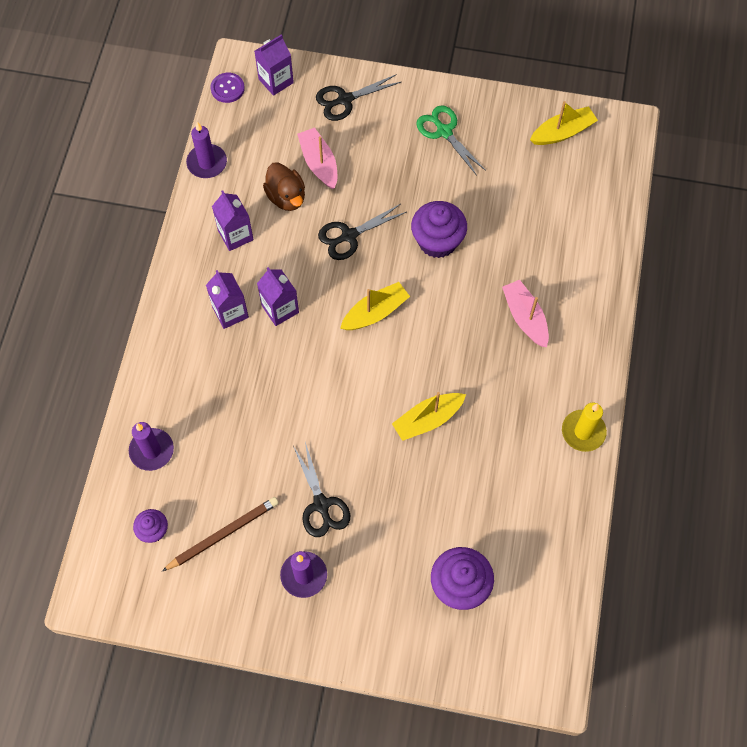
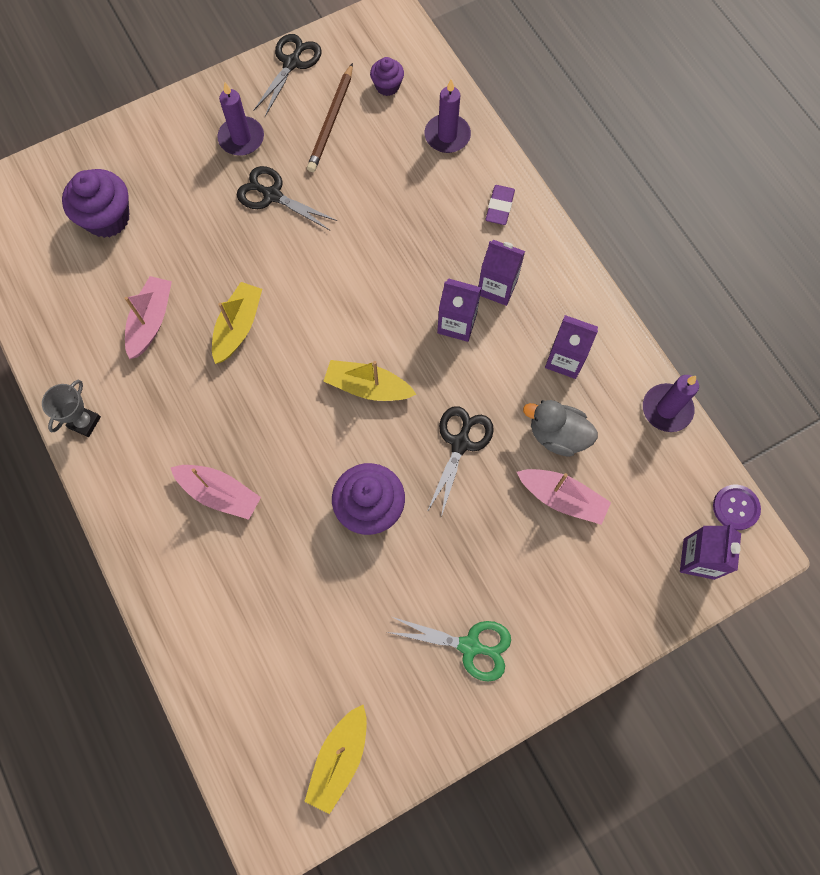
camera: 140 degrees right, 5 degrees up
(171, 366) = (499, 207): none -> purple eraser
(286, 197) = (557, 435): brown duck -> grey duck
(345, 100) = (608, 597): black scissors -> black scissors (292, 63)
(375, 312) = (368, 387): yellow boat -> yellow boat turned 90 degrees clockwise
(486, 471) = (151, 321): none -> pink boat
(583, 432) = (84, 422): yellow candle -> grey trophy

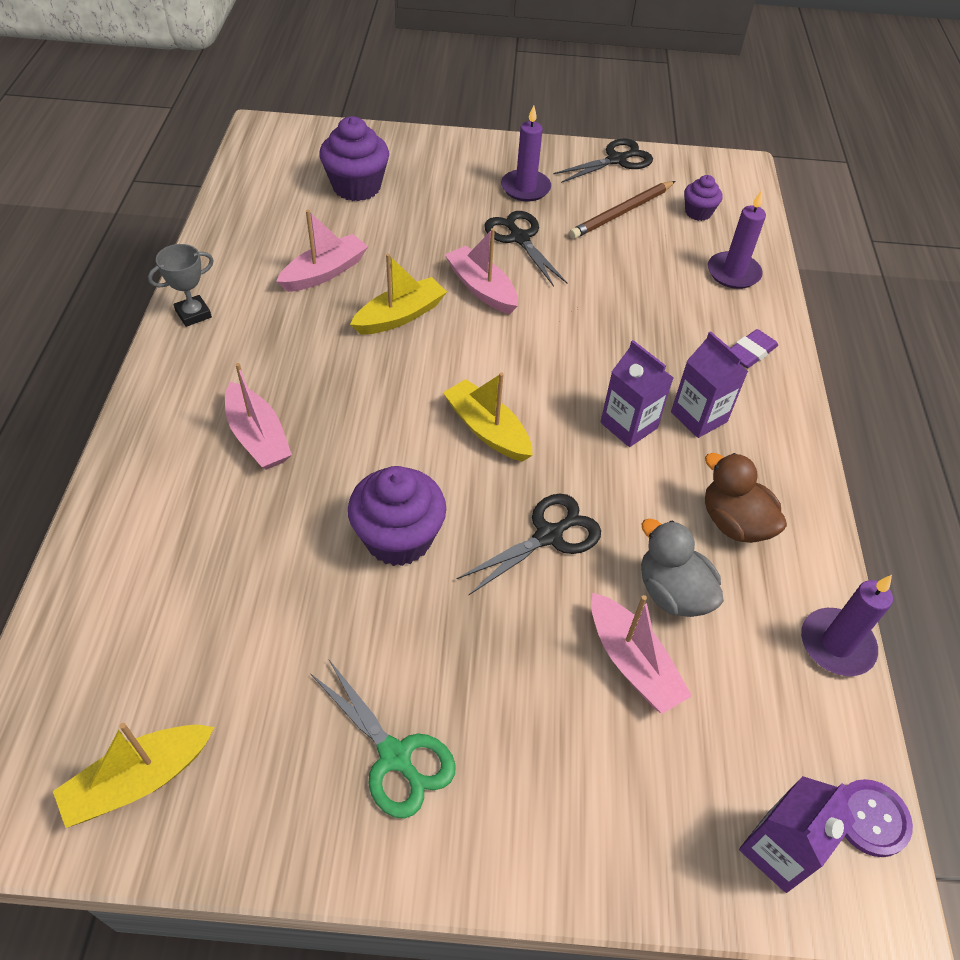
camera: 30 degrees right, 20 degrees down
(278, 263) = (482, 288): none -> pink boat
(565, 359) = (734, 523): purple carton -> brown duck

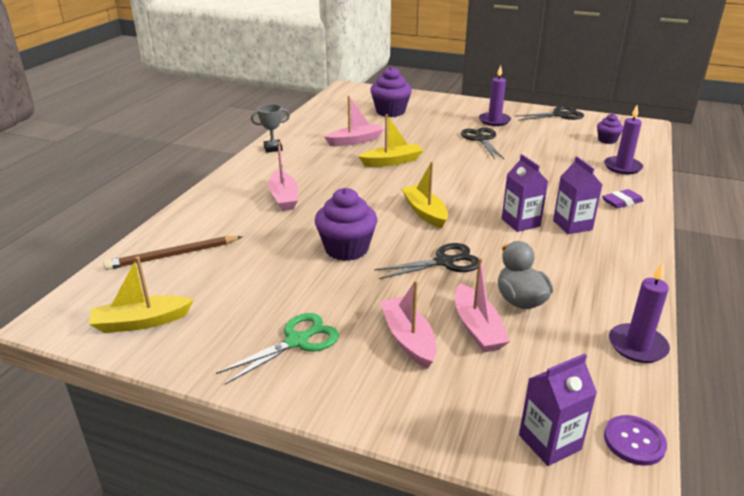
camera: 20 degrees right, 20 degrees down
(395, 757) = (297, 341): green scissors -> green scissors turned 105 degrees counterclockwise
(482, 288) = (448, 156): pink boat -> pink boat (408, 339)
(622, 213) = (554, 135): brown pencil -> brown pencil (173, 255)
(734, 523) = (579, 275): brown duck -> none

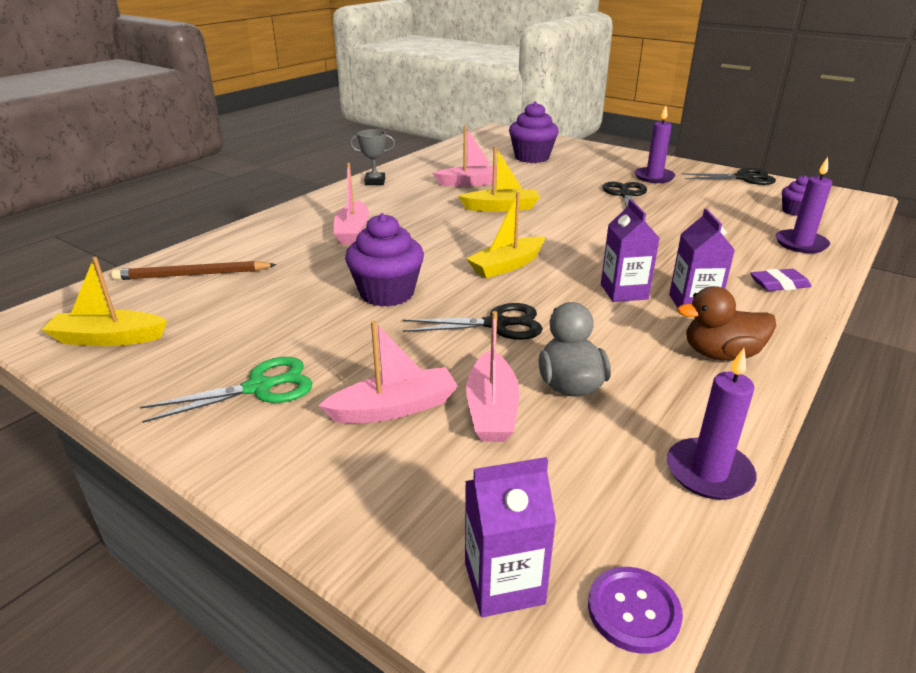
camera: 15 degrees right, 0 degrees up
(408, 339) = (394, 408): pink boat -> pink boat turned 75 degrees clockwise
(425, 212) = (507, 265): yellow boat -> yellow boat turned 120 degrees counterclockwise
(607, 261) = (720, 354): none -> brown duck

